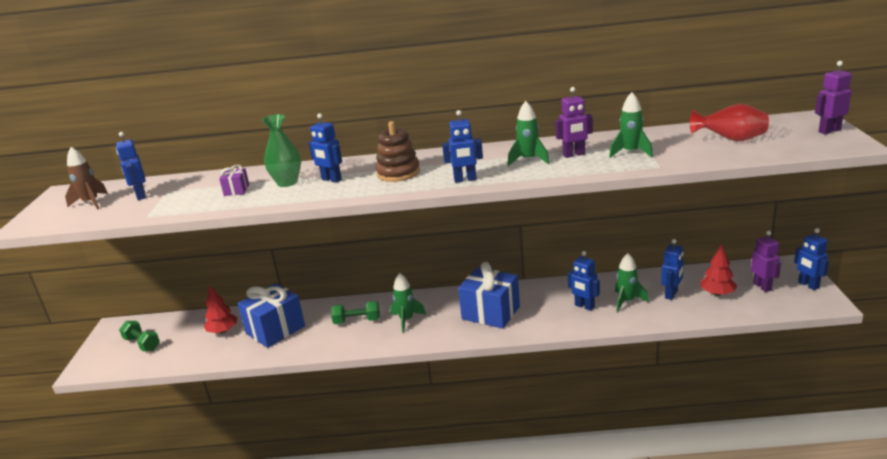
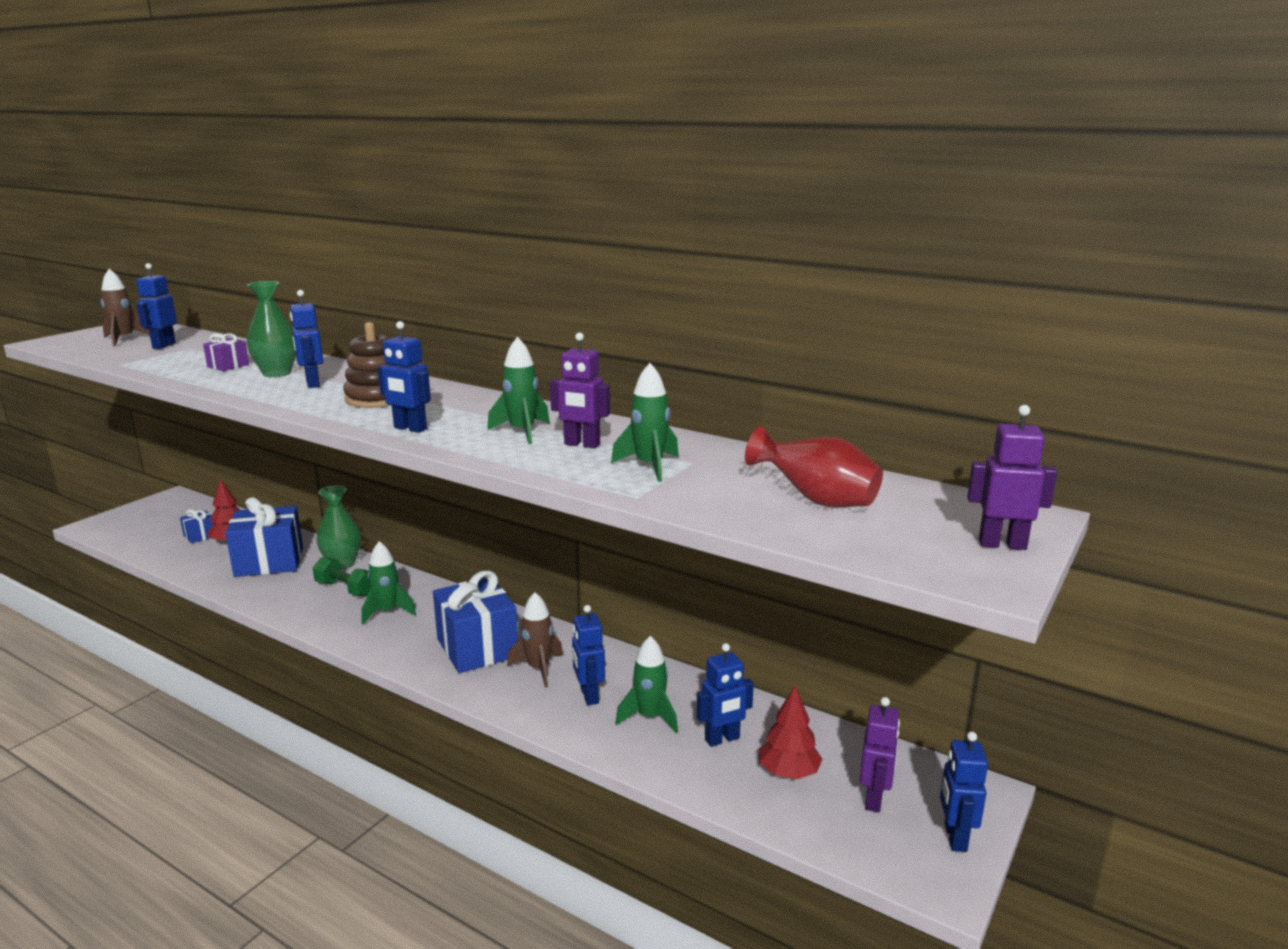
camera: 30 degrees right, 5 degrees down
(142, 344) = (162, 523): green dumbbell -> none
(190, 338) = (200, 536): none -> blue gift
(328, 310) = (342, 564): none -> green vase
(539, 307) = (538, 669): none -> brown rocket

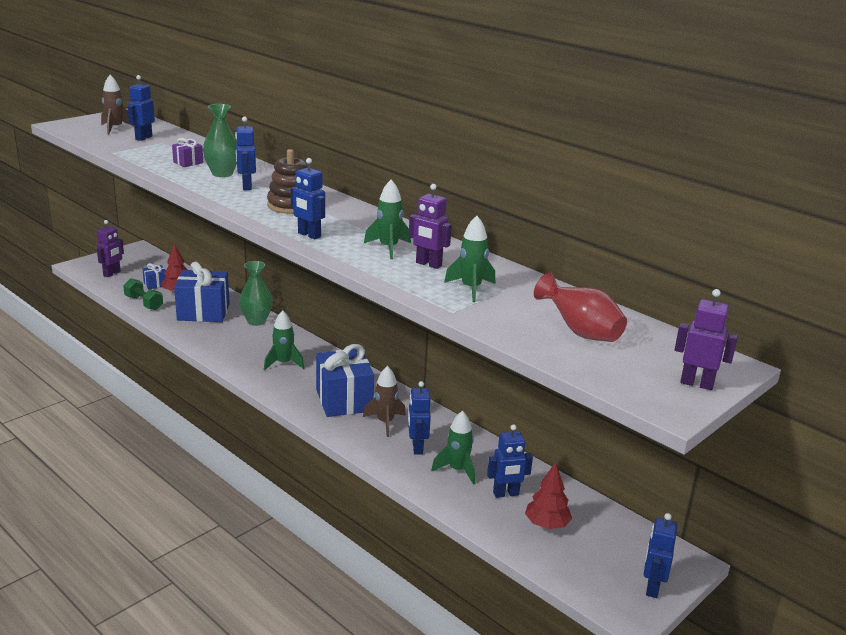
camera: 10 degrees right, 5 degrees up
(345, 589) = (255, 341): green dumbbell -> green dumbbell (144, 303)
(874, 799) = (603, 553): purple robot -> purple robot (112, 274)

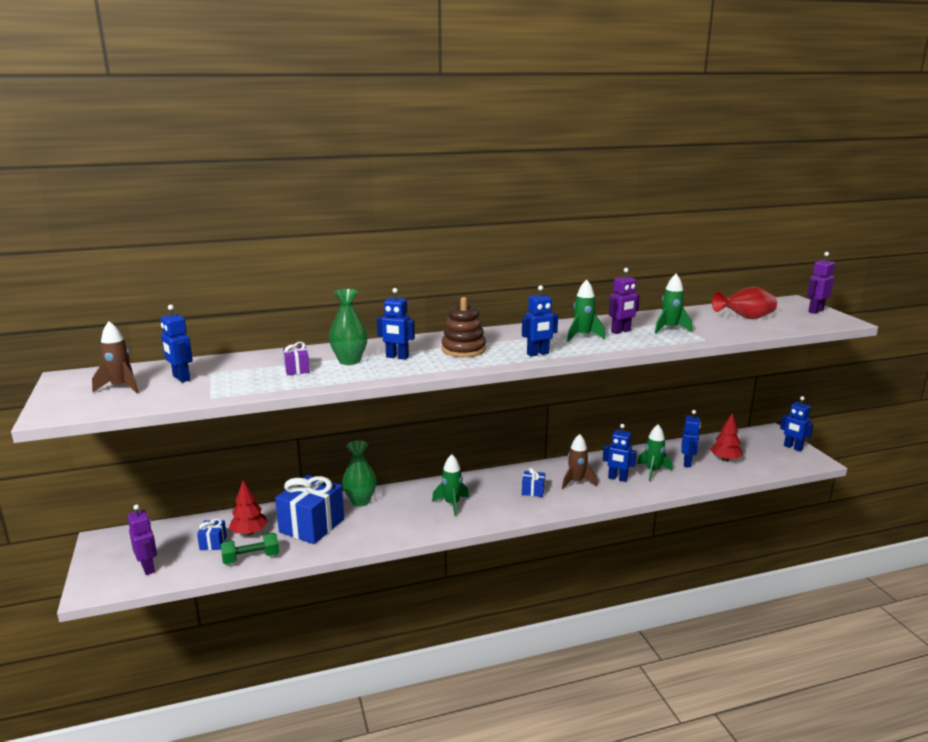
camera: 60 degrees left, 5 degrees down
(344, 400) = (533, 491): blue gift -> blue gift, size x0.46

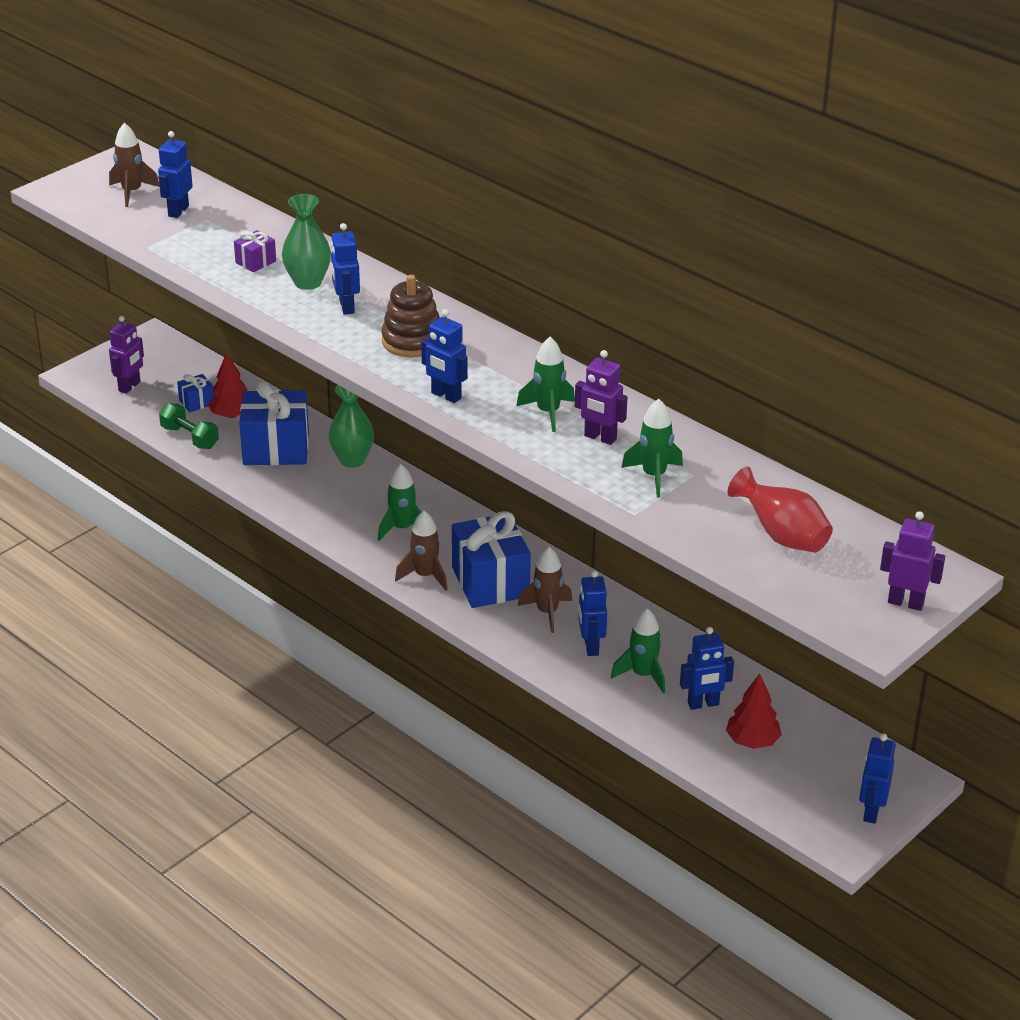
camera: 60 degrees right, 15 degrees up
(508, 510) = (425, 576): none -> brown rocket
(533, 491) = (490, 582): blue gift -> blue gift, size x2.18

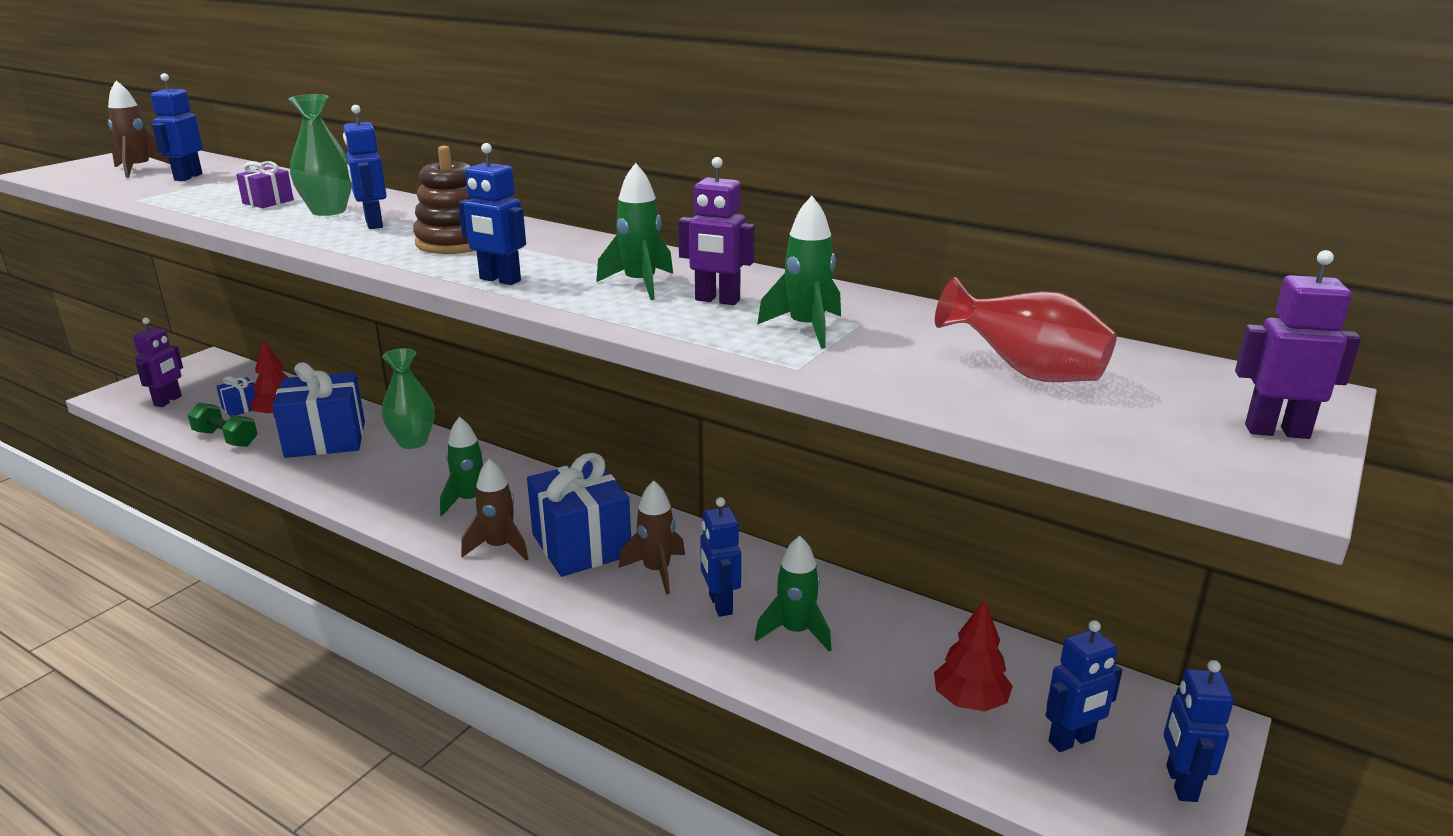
camera: 10 degrees left, 10 degrees down
(703, 704) = (886, 659): blue robot -> blue robot (1071, 741)

